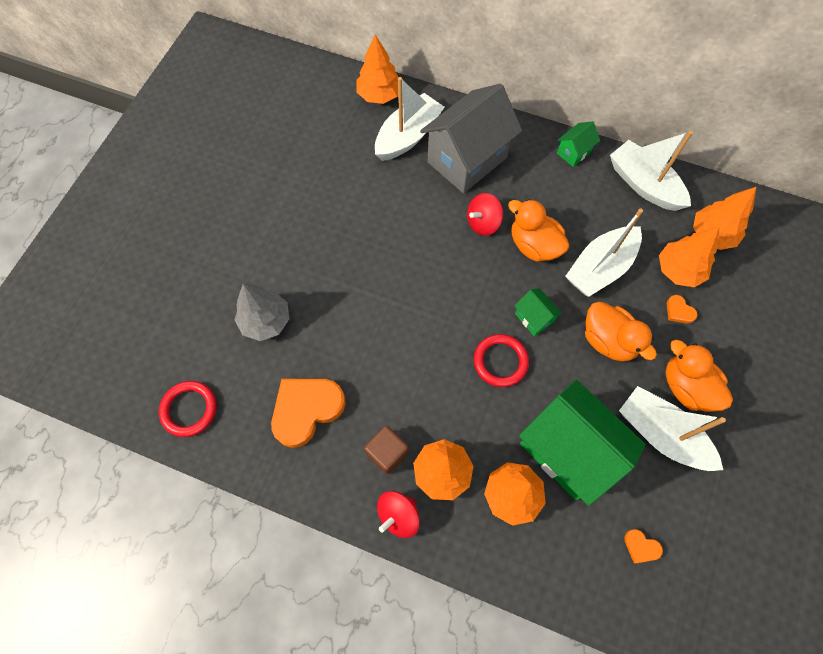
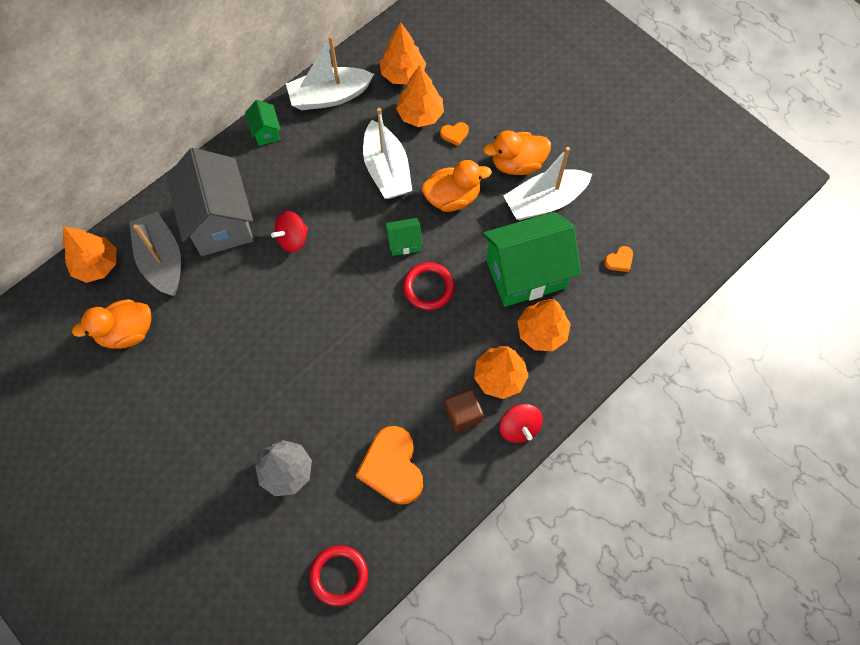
camera: 65 degrees left, 0 degrees up
(408, 136) = (162, 260): white boat -> grey boat
(483, 223) = (292, 239): red spinning top -> red spinning top turned 60 degrees clockwise
(533, 245) = (338, 209): orange duck -> orange duck (127, 332)

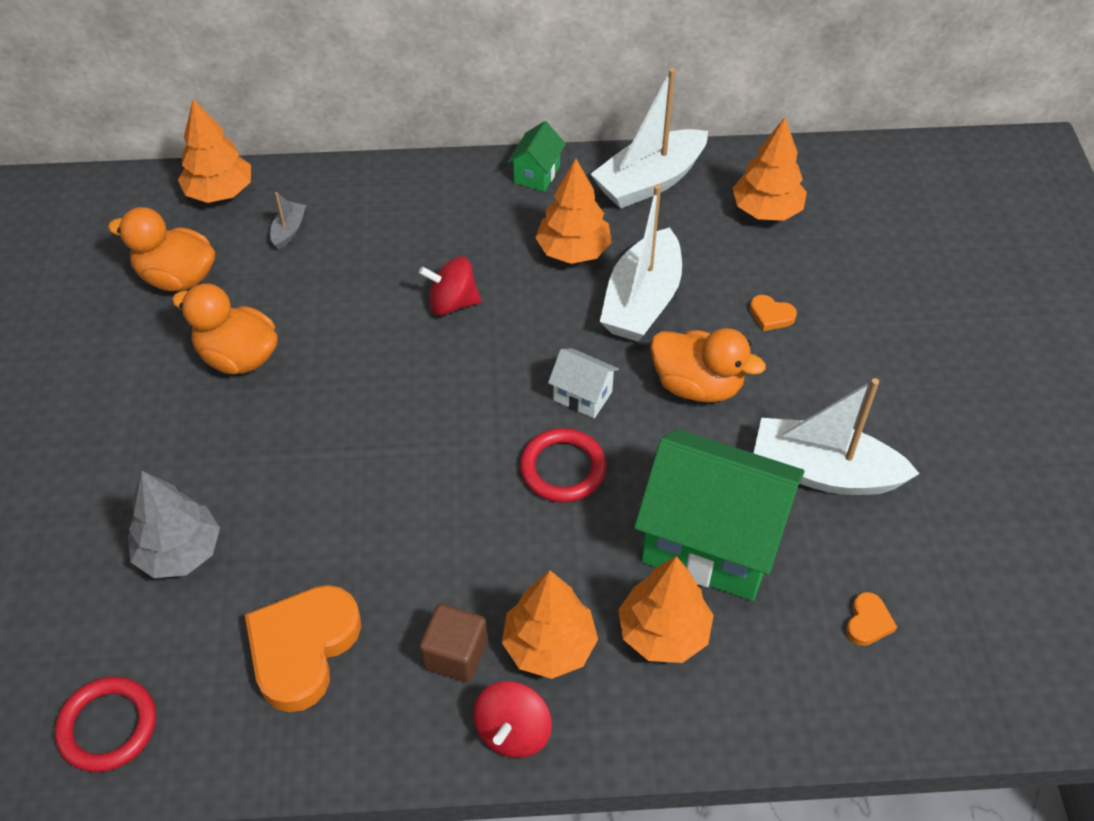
camera: 40 degrees right, 15 degrees down
(162, 260) = (289, 230): grey boat -> grey boat, size x0.43
(220, 221) = (390, 232): grey house -> none
(329, 96) = (649, 181): white boat -> white boat turned 60 degrees counterclockwise
(404, 243) = (582, 396): green house -> white house
(420, 115) = (746, 267): orange tree -> orange tree (573, 251)
(517, 164) = (826, 402): orange duck -> orange duck (238, 356)
(619, 261) = (868, 622): orange heart -> orange heart turned 75 degrees counterclockwise

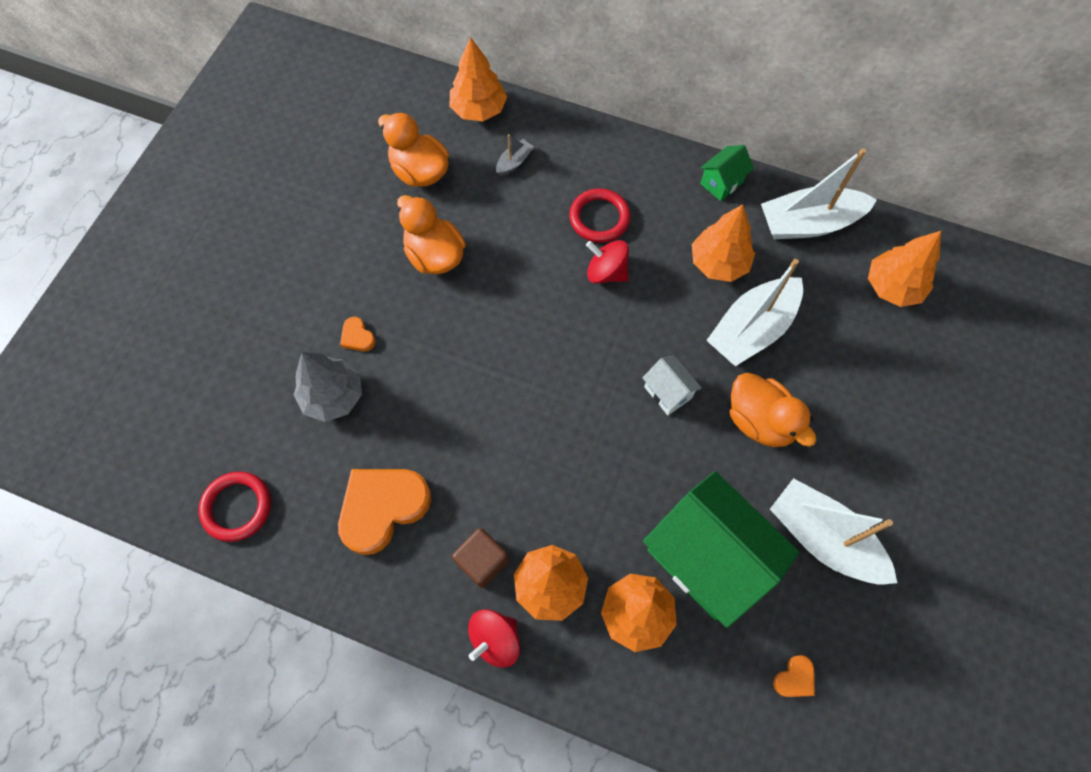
camera: 25 degrees right, 15 degrees up
(563, 468) = (625, 447): red ring -> red ring (599, 218)
(771, 315) = (849, 384): orange heart -> orange heart (357, 337)

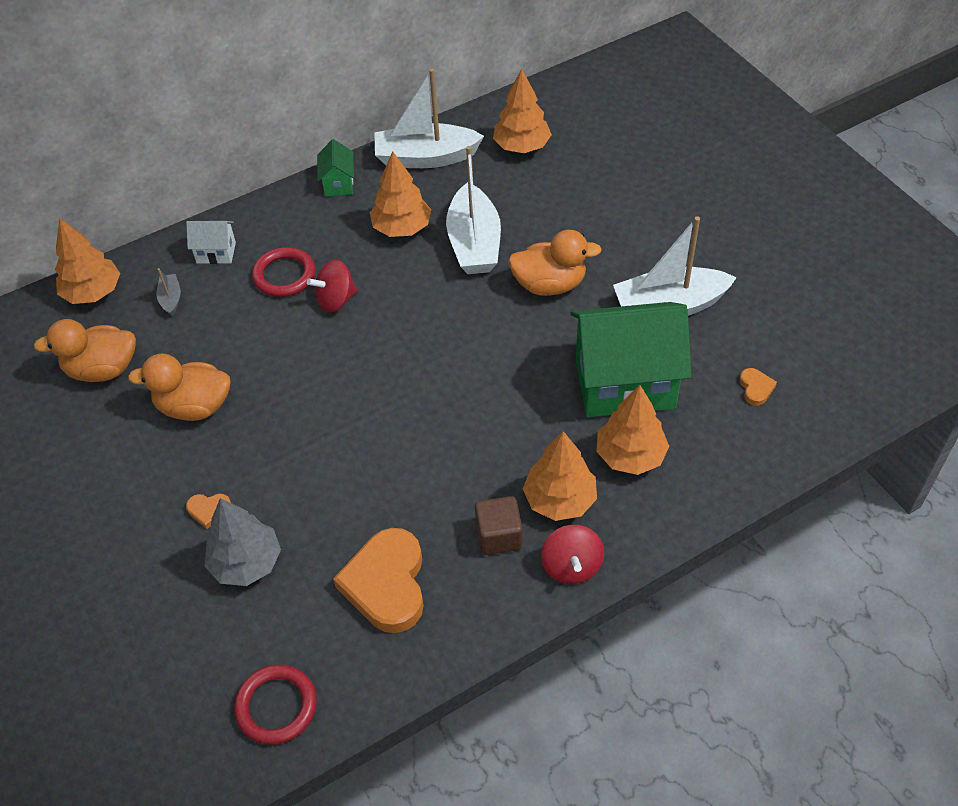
camera: 50 degrees left, 15 degrees down
(667, 392) = (474, 325): white house -> white house (216, 253)
(808, 223) = (425, 158): white boat -> white boat turned 60 degrees clockwise

